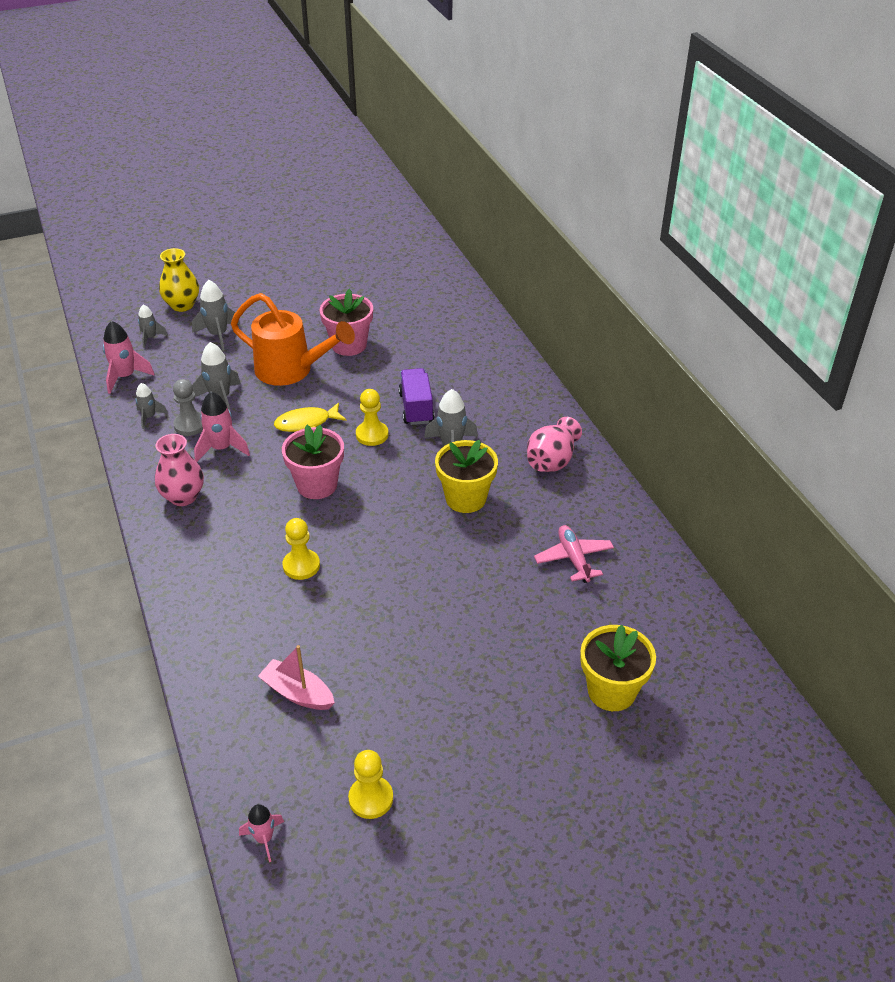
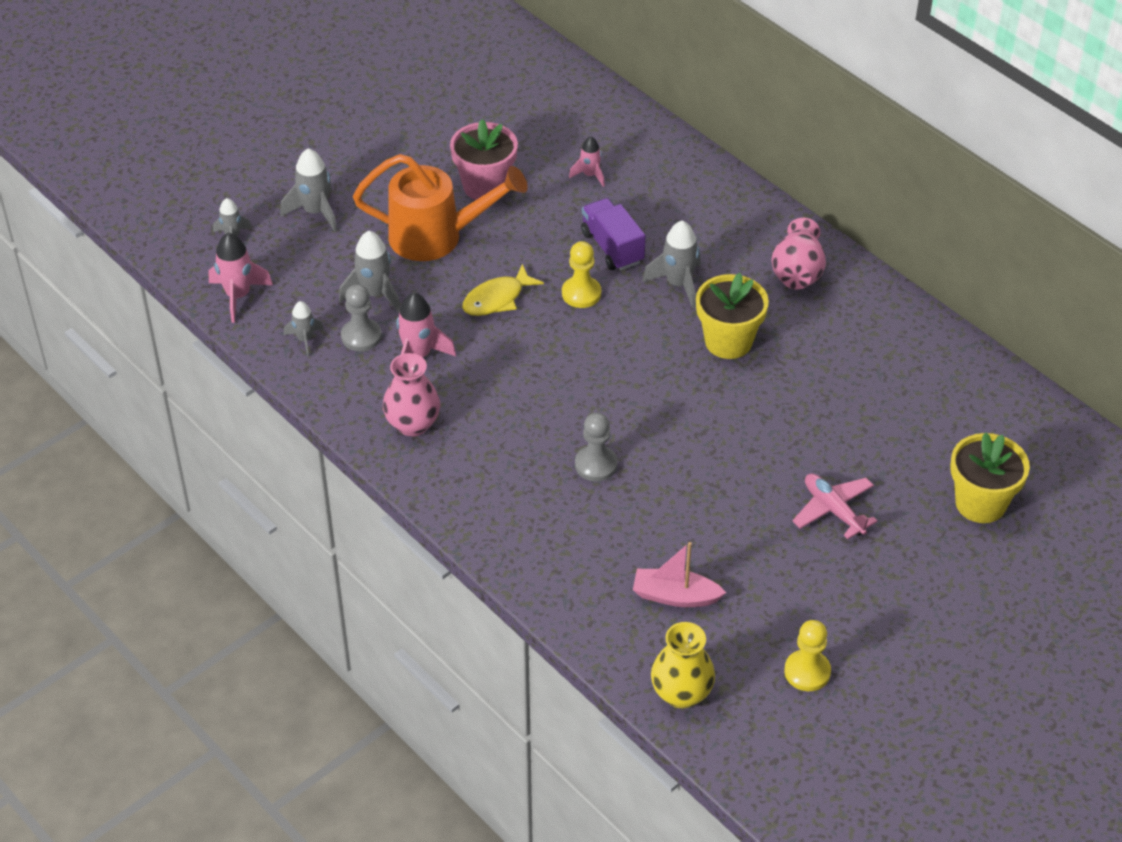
camera: 20 degrees left, 5 degrees up
(182, 305) = (241, 182): yellow vase -> yellow vase (681, 693)
(264, 839) = (728, 738): pink rocket -> pink rocket (590, 175)
(301, 565) = (596, 465): yellow pawn -> grey pawn
(317, 485) = (556, 370): pink flower pot -> none
(573, 559) = (876, 378): pink plane -> pink plane (833, 510)

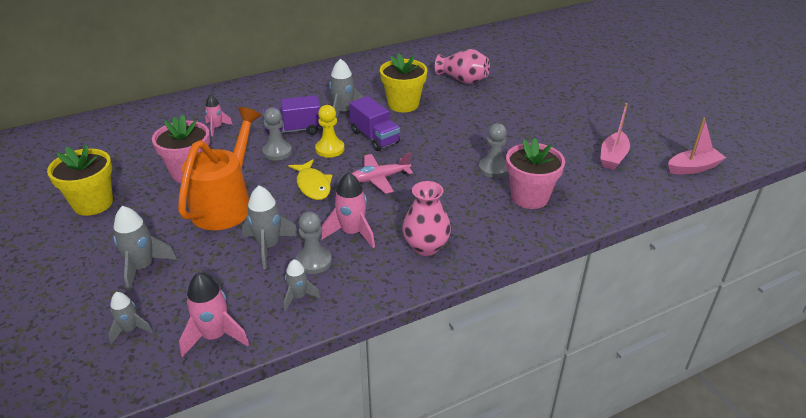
camera: 75 degrees left, 10 degrees down
(542, 509) = (529, 197): none -> pink flower pot
(556, 247) = (277, 152): none -> grey pawn
(626, 330) = (374, 137): none -> purple truck
(681, 693) = (693, 168): yellow vase -> pink boat
(797, 273) = (358, 74): pink vase -> pink vase (463, 80)
(807, 672) = (672, 123): yellow pawn -> none
(833, 510) = (550, 95): pink plane -> pink plane (379, 178)
(980, 503) = (553, 57): yellow flower pot -> yellow flower pot (93, 203)

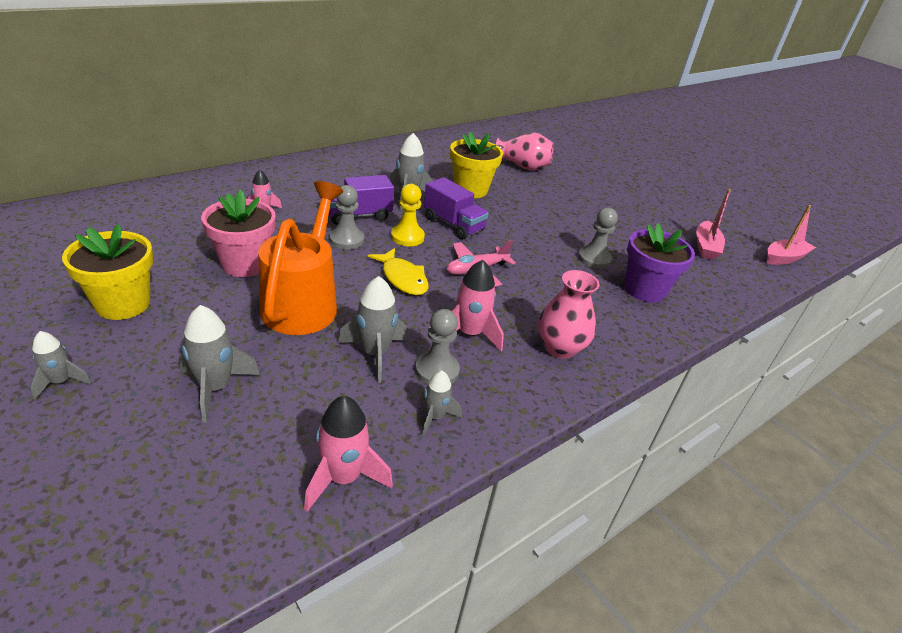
camera: 15 degrees left, 0 degrees up
(130, 329) = (221, 477): grey rocket -> grey rocket (61, 382)
(529, 197) = (644, 289): pink flower pot -> purple flower pot

